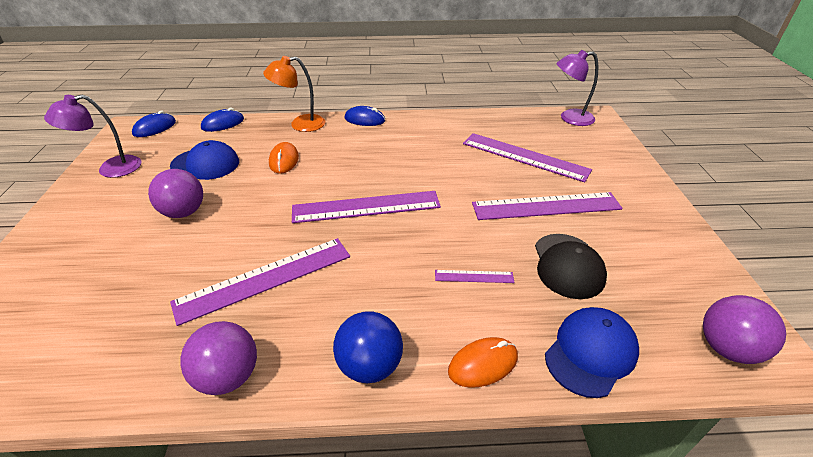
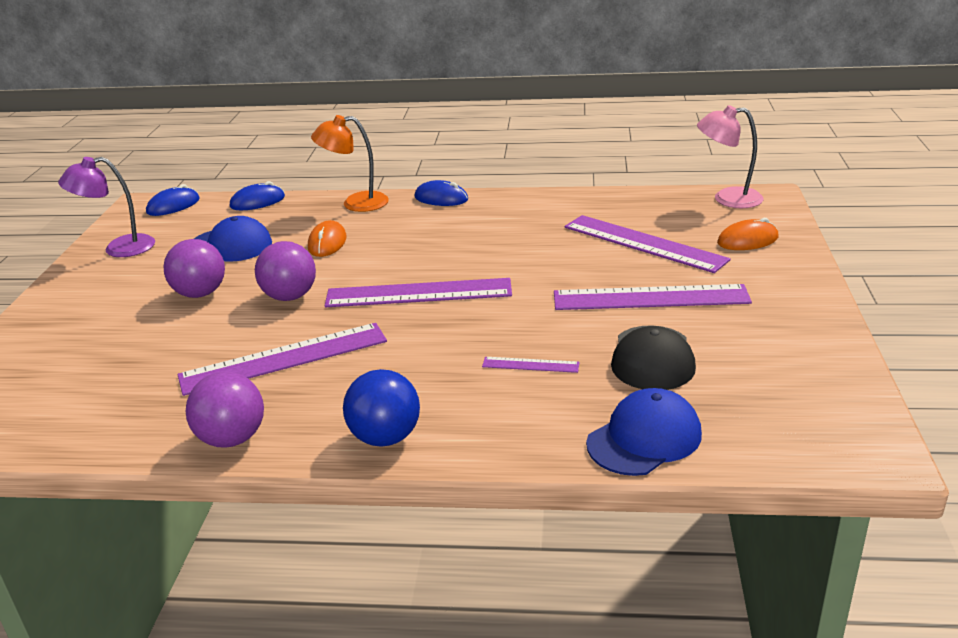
camera: 10 degrees right, 10 degrees down
(483, 364) = (513, 442): orange mouse -> orange mouse (747, 240)
(570, 118) = (727, 199): purple lamp -> pink lamp
(727, 348) = (816, 442): purple ball -> purple ball (290, 296)

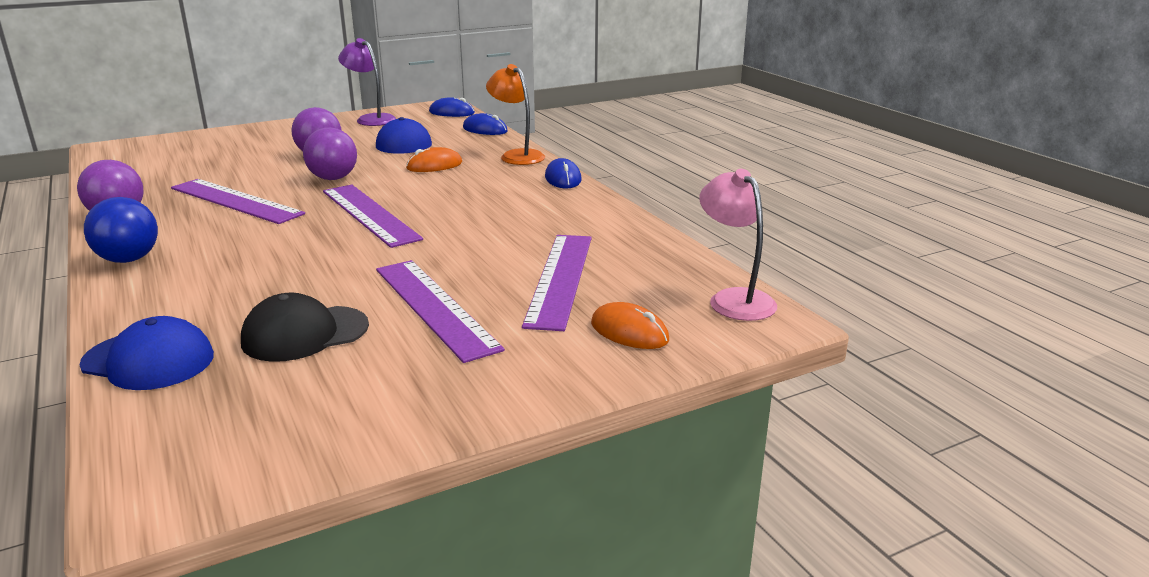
camera: 55 degrees right, 5 degrees down
(530, 365) = (266, 283): purple ruler -> none

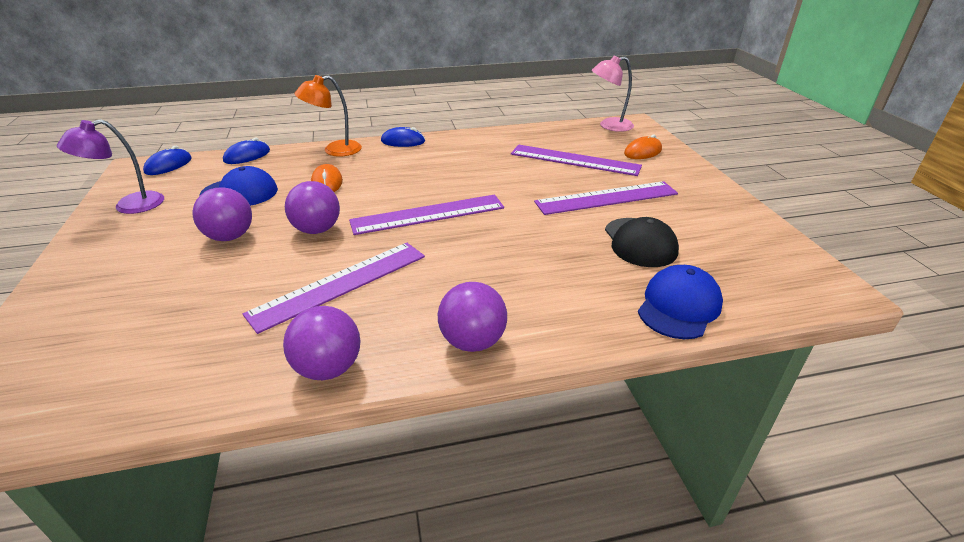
camera: 75 degrees left, 10 degrees up
(128, 259) = (472, 341): blue ball -> purple ball

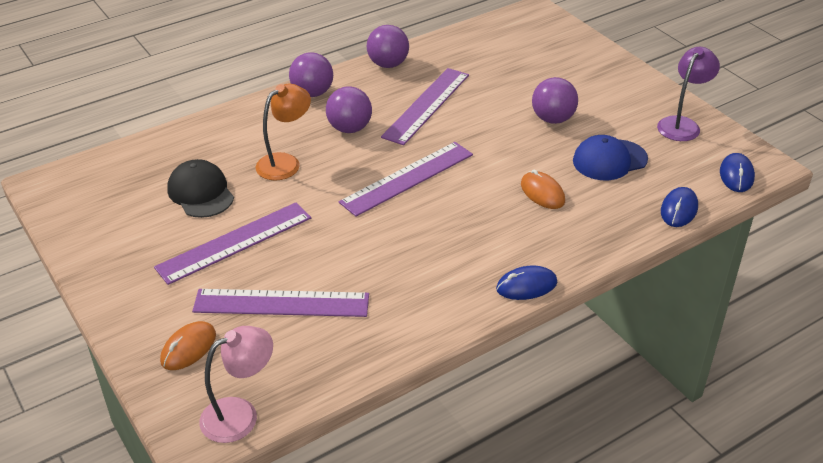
camera: 160 degrees right, 5 degrees up
(317, 229) = (490, 141): purple ball -> purple ball (349, 128)
(335, 150) = (592, 245): orange lamp -> orange lamp (285, 162)
(679, 306) = (175, 143): blue cap -> none

